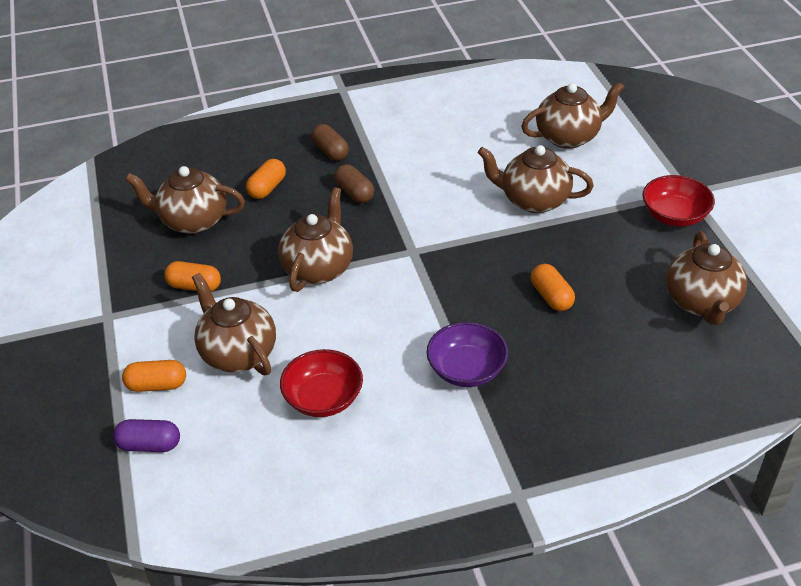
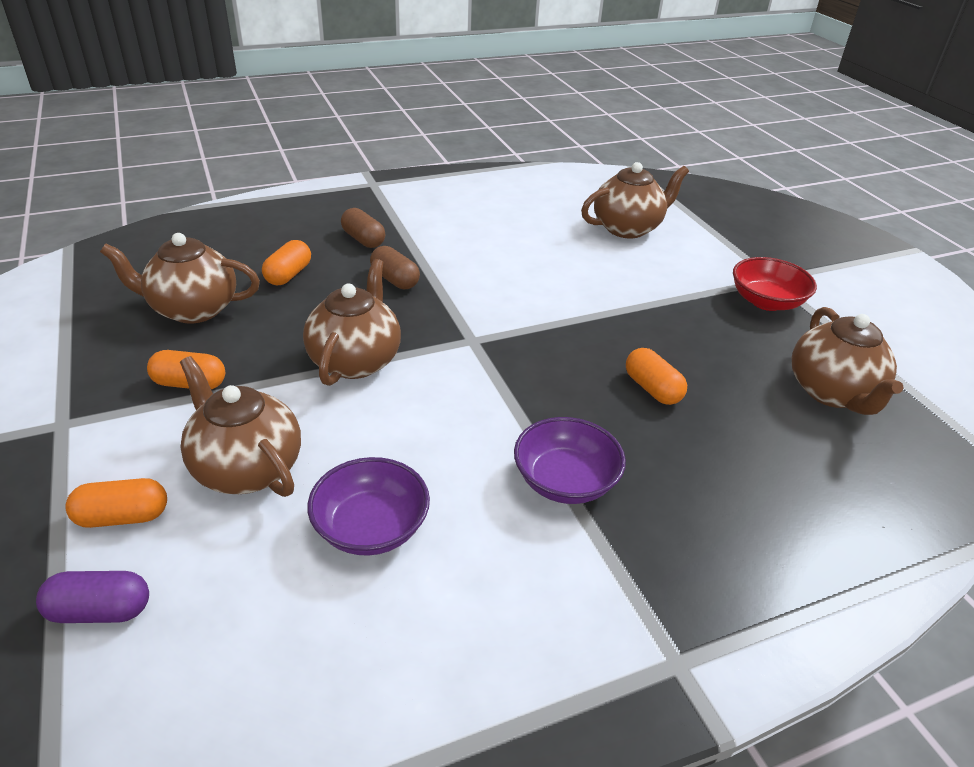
camera: 10 degrees left, 5 degrees down
(323, 398) = (371, 527): red bowl -> purple bowl
(533, 200) = (605, 287): brown teapot -> none

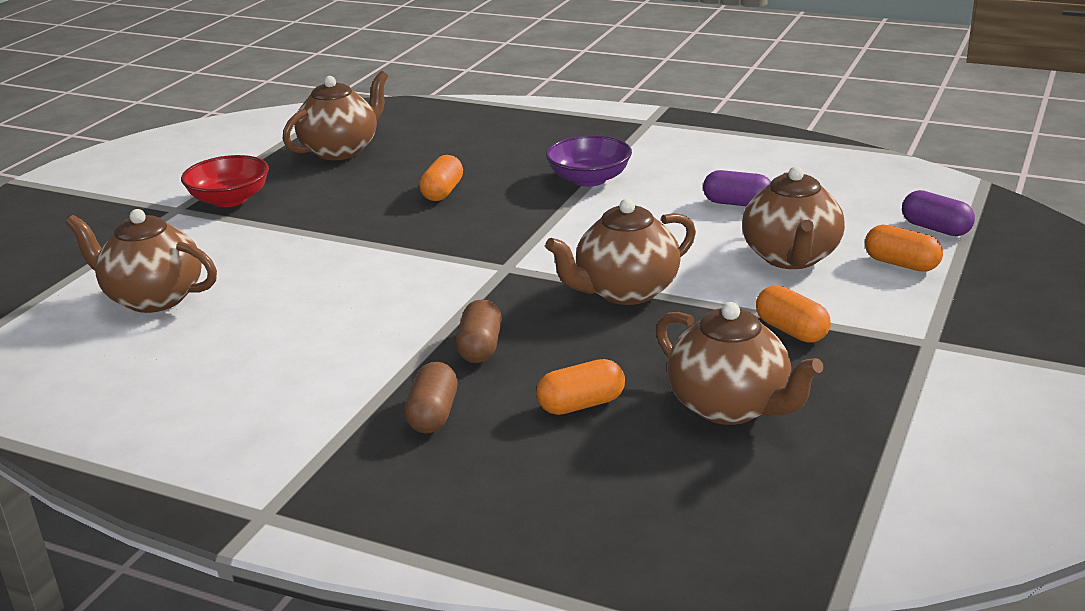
camera: 130 degrees left, 10 degrees down
(371, 527) = (737, 203): purple bowl -> purple capsule

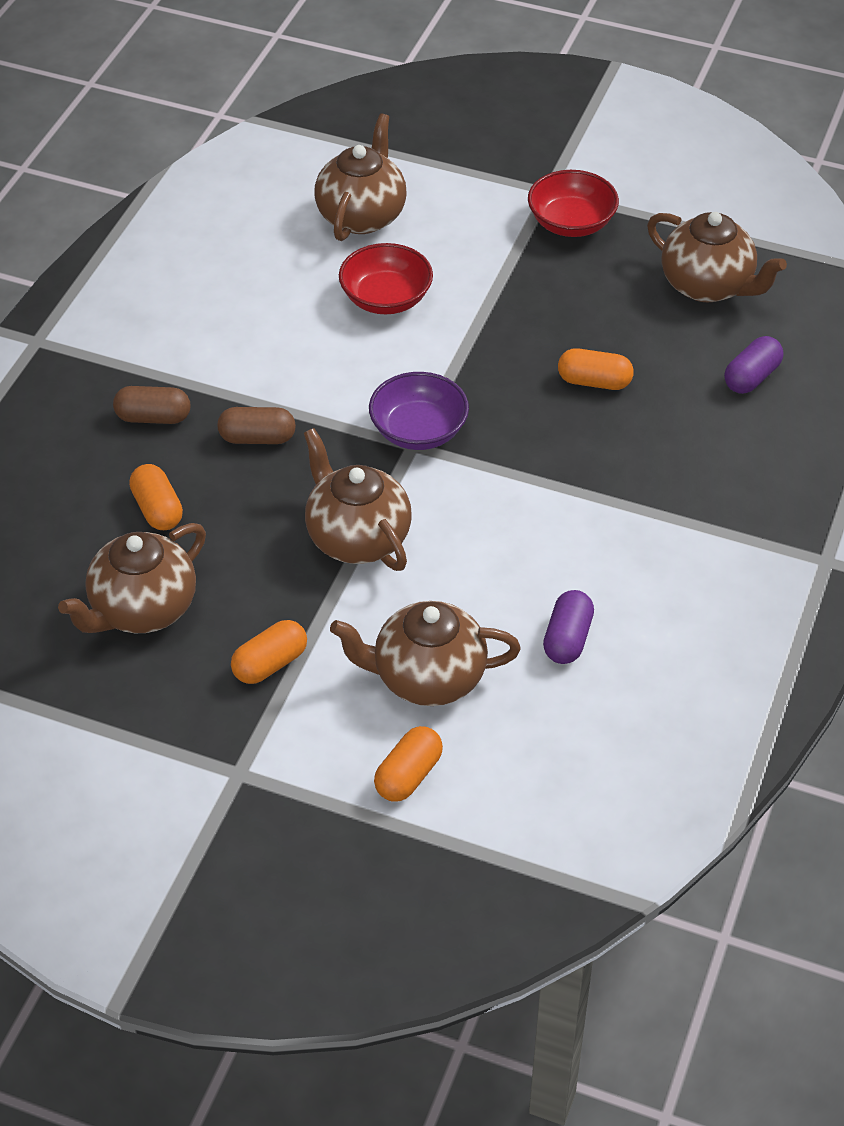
camera: 85 degrees right, 20 degrees up
(292, 283) = (386, 299): none -> red bowl
(589, 179) = (634, 504): purple bowl -> purple bowl (418, 431)
(935, 229) = (499, 823): purple capsule -> purple capsule (751, 377)

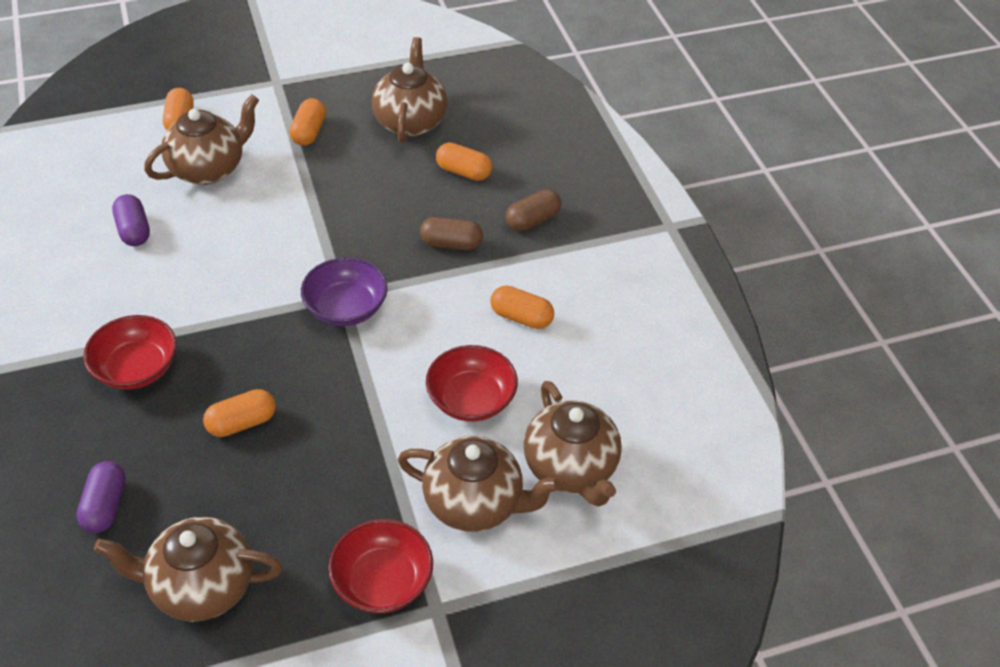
camera: 140 degrees right, 0 degrees up
(257, 438) = (451, 244): brown capsule -> brown capsule turned 45 degrees clockwise
(271, 337) = (521, 317): none -> orange capsule
(357, 537) = (323, 219): brown teapot -> brown teapot (475, 503)
(657, 479) = (137, 368): none -> red bowl

